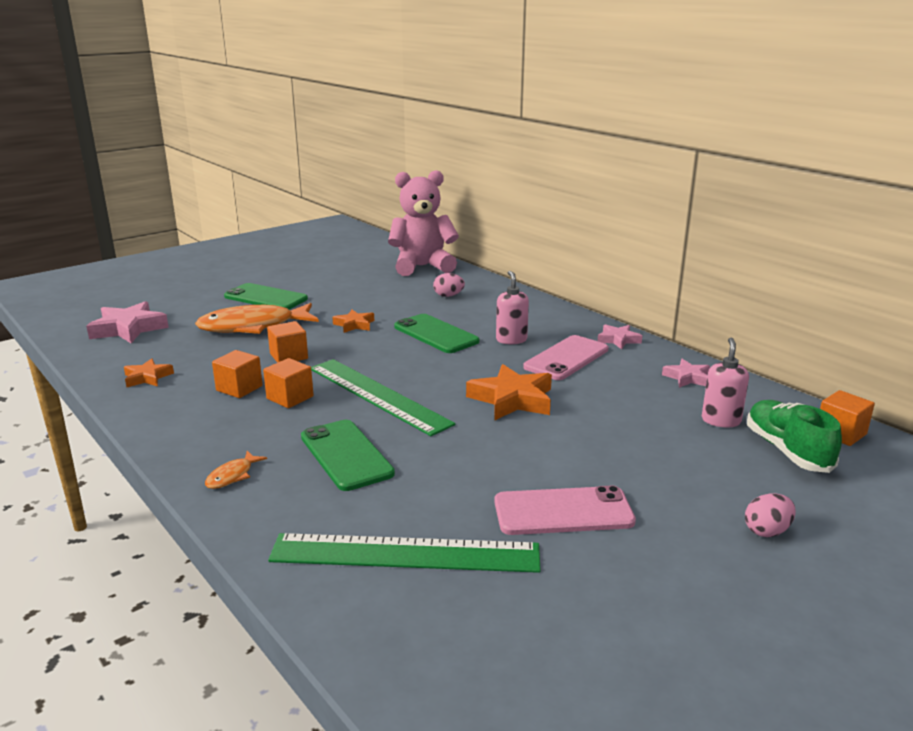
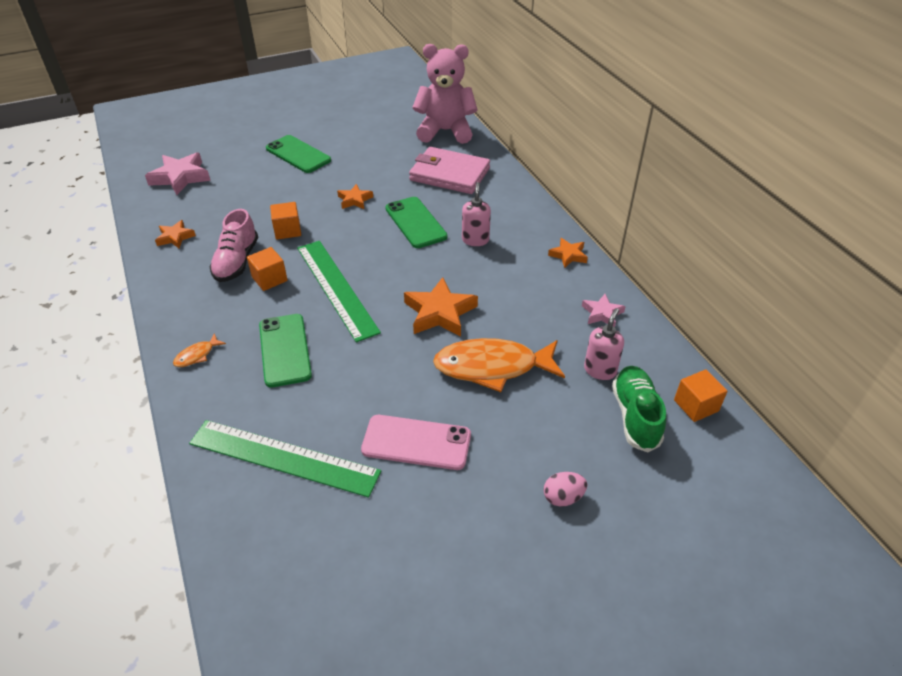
camera: 15 degrees right, 20 degrees up
(239, 388) = (236, 261): orange cube -> pink shoe
(253, 327) = (274, 189): orange fish -> orange fish (492, 367)
(448, 296) = (449, 174): pink egg -> pink wallet
(566, 358) = (510, 271): pink phone -> none
(618, 340) = (568, 255): pink star -> orange star

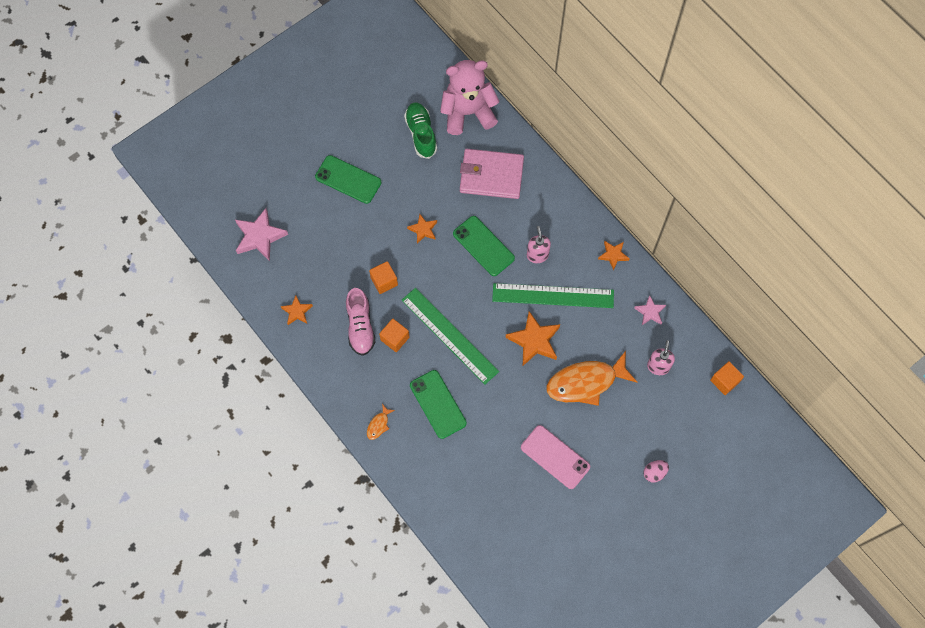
camera: 15 degrees left, 25 degrees up
(283, 458) = (476, 490): green ruler -> green ruler (553, 296)
(416, 442) = (555, 457): pink phone -> pink phone turned 45 degrees clockwise
(635, 416) = (687, 400): green shoe -> green shoe (421, 134)

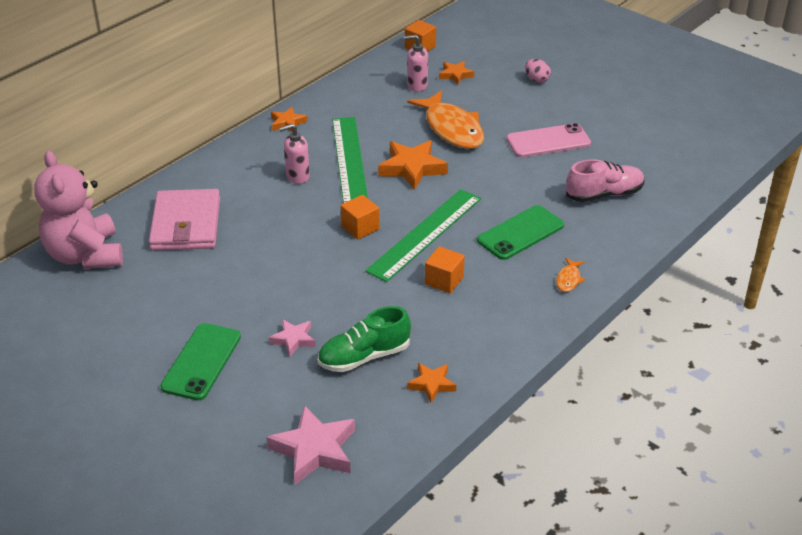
camera: 100 degrees left, 30 degrees down
(360, 326) = (436, 315): pink shoe -> pink shoe (604, 194)
(378, 425) = (569, 279): orange fish -> orange fish turned 90 degrees clockwise
(384, 281) = (362, 302): orange cube -> orange cube (360, 228)
(421, 134) = (120, 296): green shoe -> green shoe (364, 357)
(423, 230) = (276, 275): orange star -> orange star (455, 75)
(483, 246) = (292, 220): green phone -> none
(555, 457) = (548, 141): pink phone -> pink phone turned 45 degrees clockwise
(650, 312) = (354, 94): pink star -> pink star (293, 340)

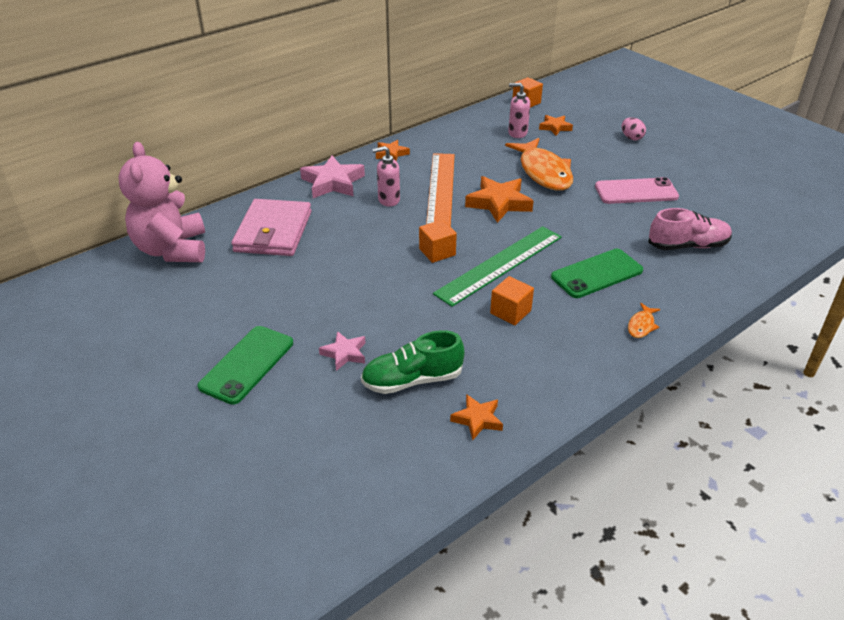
camera: 10 degrees right, 0 degrees up
(314, 450) = (335, 476): pink star -> pink star (333, 182)
(350, 160) = (441, 190): green ruler -> orange ruler

